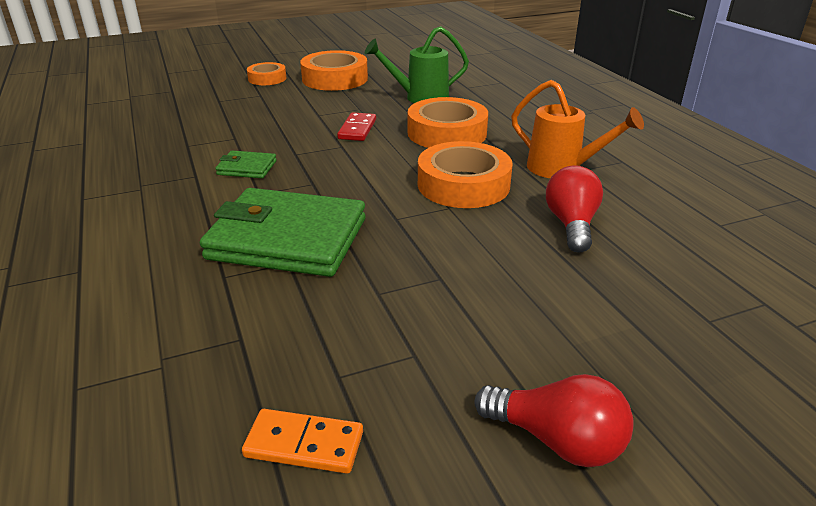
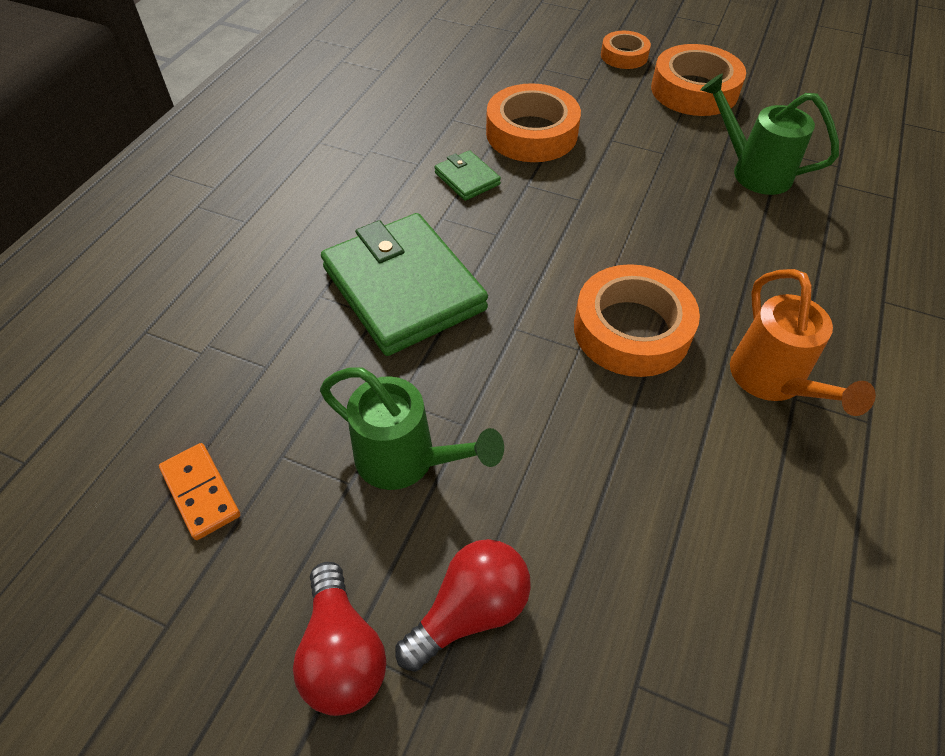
camera: 45 degrees right, 20 degrees up
(357, 129) = (624, 183): red domino -> none
(432, 318) = (405, 460): none -> green watering can
(447, 133) = (711, 245): orange tape -> orange tape (531, 133)
(571, 225) = (670, 461): red light bulb -> red light bulb (470, 610)

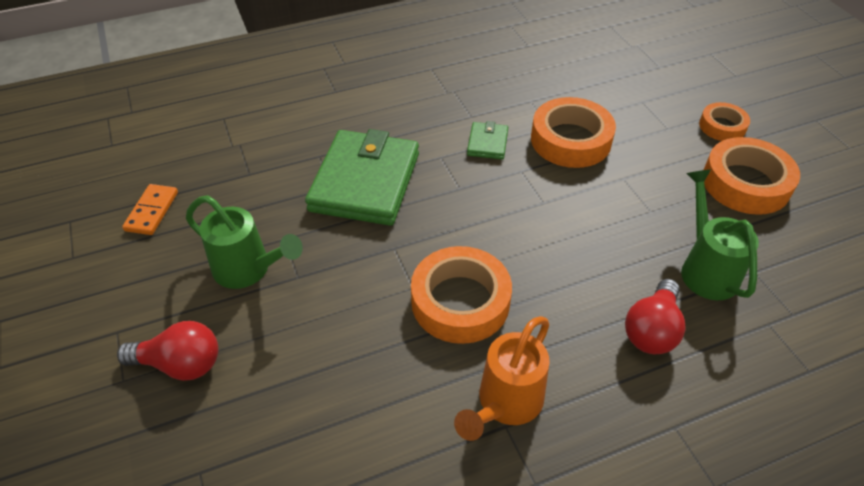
camera: 45 degrees right, 5 degrees down
(342, 652) = (112, 330): red light bulb -> red light bulb (652, 330)
(405, 460) = (248, 270): green watering can -> green watering can turned 45 degrees counterclockwise

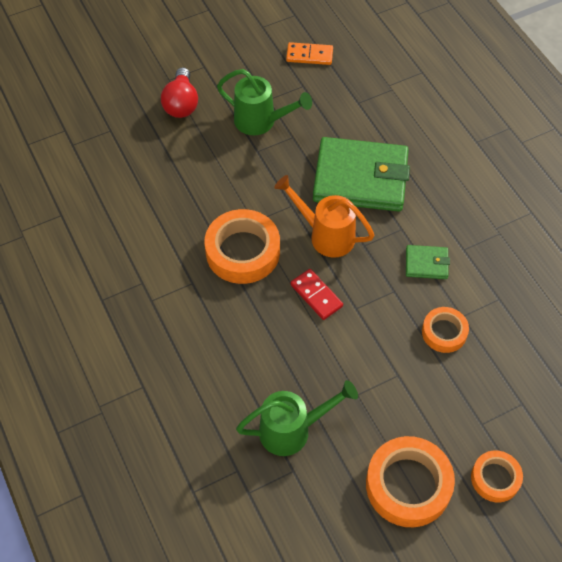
camera: 85 degrees right, 10 degrees up
(248, 270) = (260, 121): green watering can -> green watering can turned 90 degrees counterclockwise
(505, 403) = (158, 282): orange watering can -> orange watering can (326, 235)
(527, 234) = (316, 295): none -> red domino
(570, 140) = (444, 332): orange tape -> orange tape, size x0.58
(652, 330) = (225, 380): red light bulb -> none

